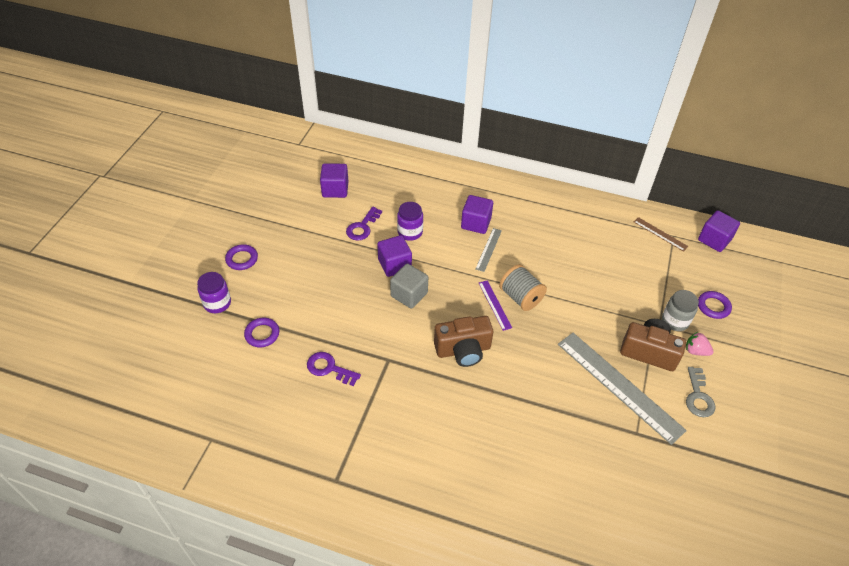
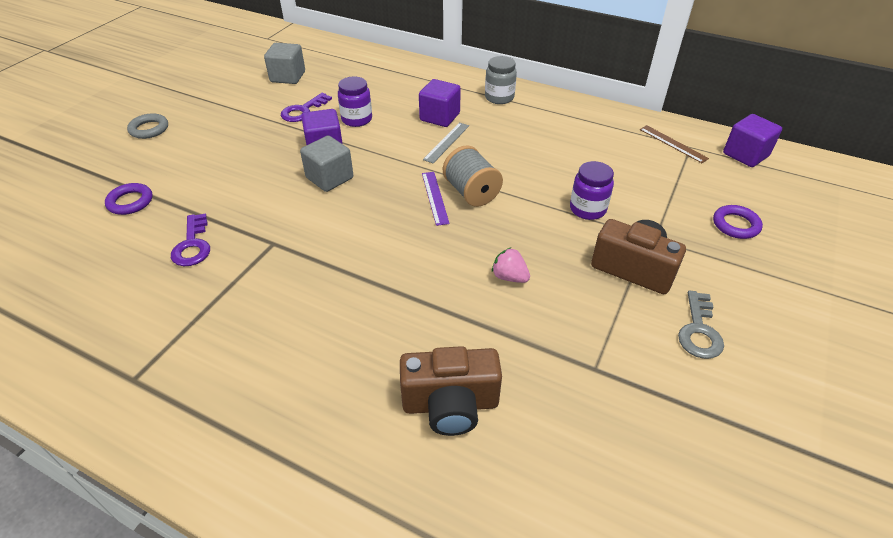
camera: 10 degrees right, 5 degrees down
(217, 303) = (96, 167): purple jar -> purple jar (587, 209)
(242, 259) = (149, 129): purple ring -> grey ring
(329, 368) = (193, 245): purple key -> purple key turned 135 degrees counterclockwise
(335, 189) = (288, 77): purple cube -> grey cube
(463, 350) = (375, 242): brown camera -> brown camera (450, 404)
(619, 386) = (581, 305): grey ruler -> none
(675, 321) = (678, 236): grey jar -> grey jar (499, 97)
(695, 351) = (703, 273): pink strawberry -> pink strawberry (509, 277)

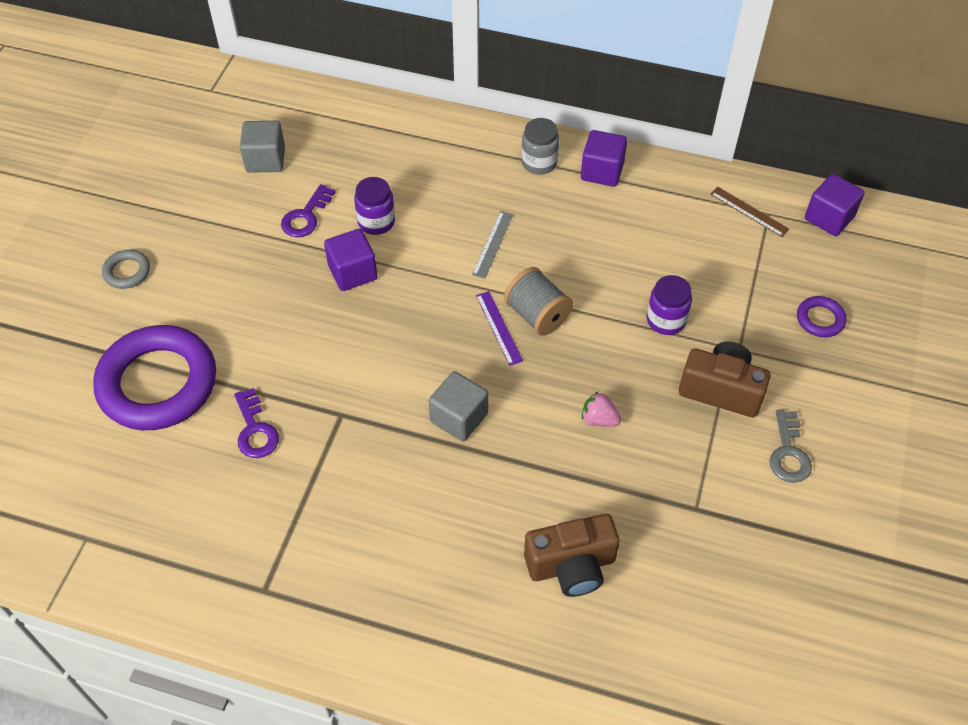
camera: 10 degrees left, 10 degrees up
(130, 202) = (158, 383): purple ring -> purple ring, size x2.37
(329, 178) = (373, 317): grey cube -> grey cube (459, 418)
(440, 117) = (475, 205): purple cube -> purple cube (602, 171)

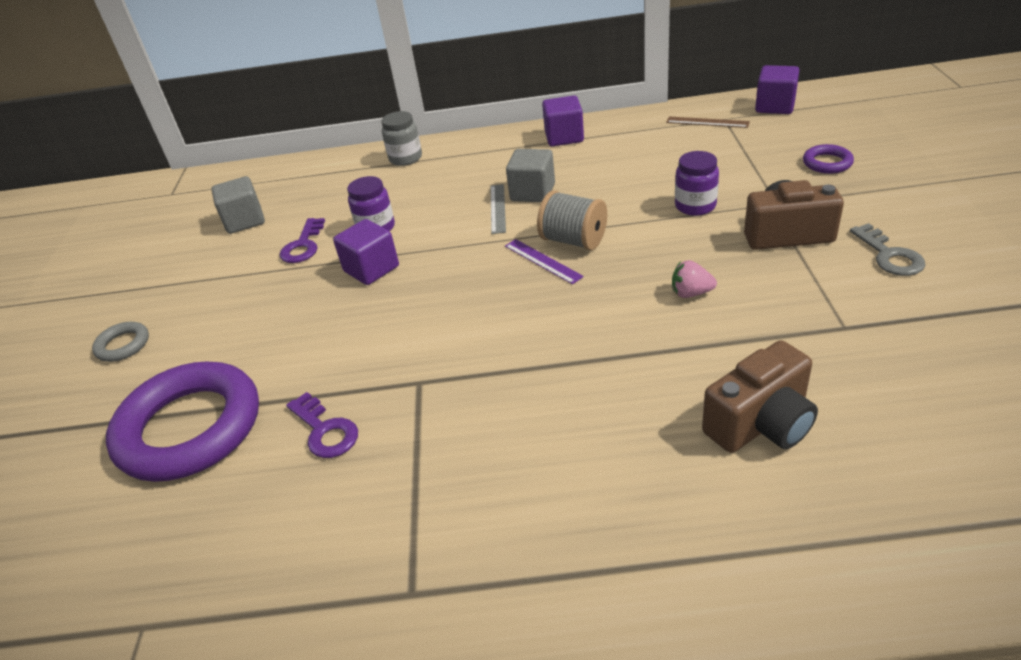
camera: 15 degrees left, 15 degrees down
(459, 418) = (548, 341): grey cube -> grey cube (532, 192)
(539, 163) = (505, 148): grey jar -> grey jar (405, 158)

